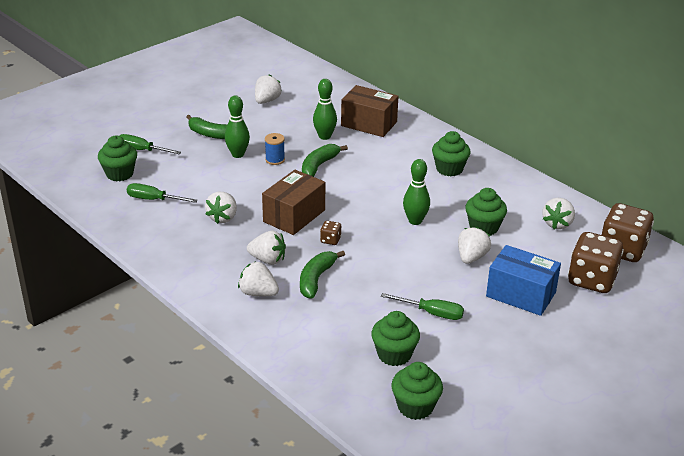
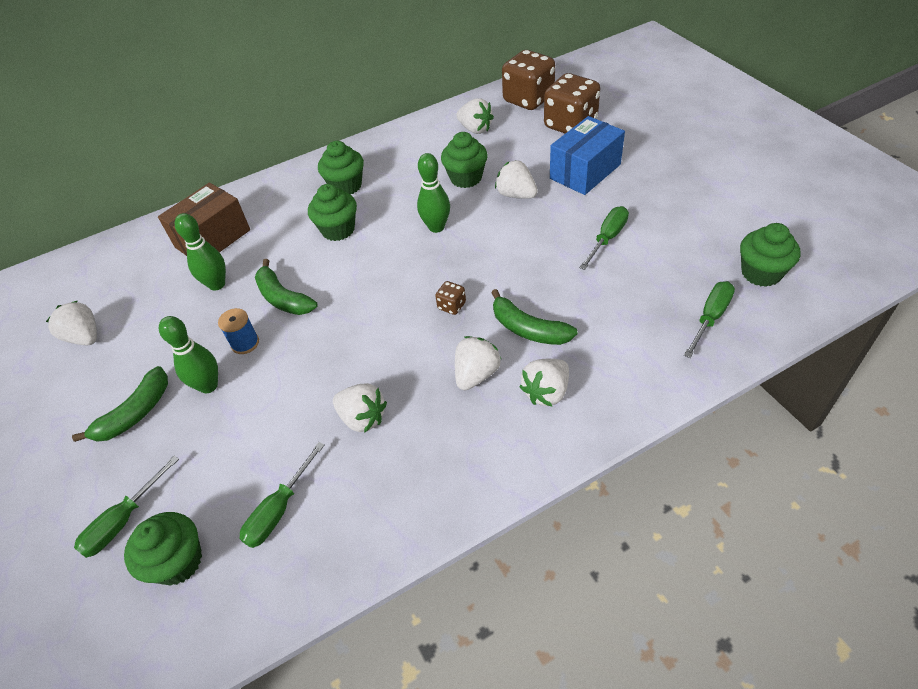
camera: 70 degrees left, 15 degrees up
(294, 216) = (387, 336): brown box -> none
(351, 375) = (710, 318): none -> green screwdriver
(394, 354) = (676, 277): green cupcake -> green cupcake (338, 229)

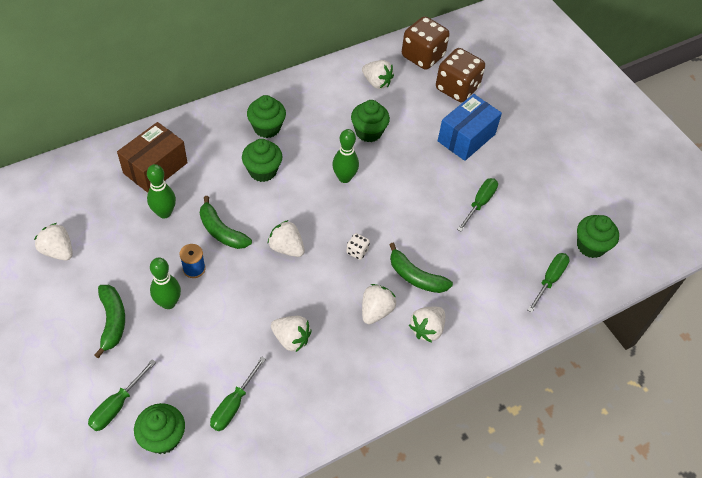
camera: 10 degrees left, 5 degrees up
(135, 413) = (112, 321): green banana -> green banana turned 45 degrees counterclockwise
(451, 306) = (357, 251): brown dice -> white dice
(516, 195) = (409, 154): white strawberry -> white strawberry (286, 248)

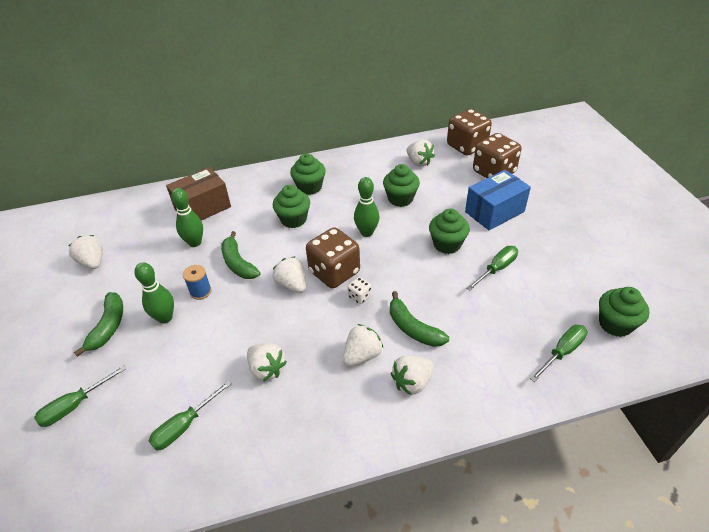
camera: 20 degrees right, 10 degrees down
(163, 437) = (102, 446): green cupcake -> green cupcake (447, 244)
(324, 228) = (334, 272): none -> brown dice

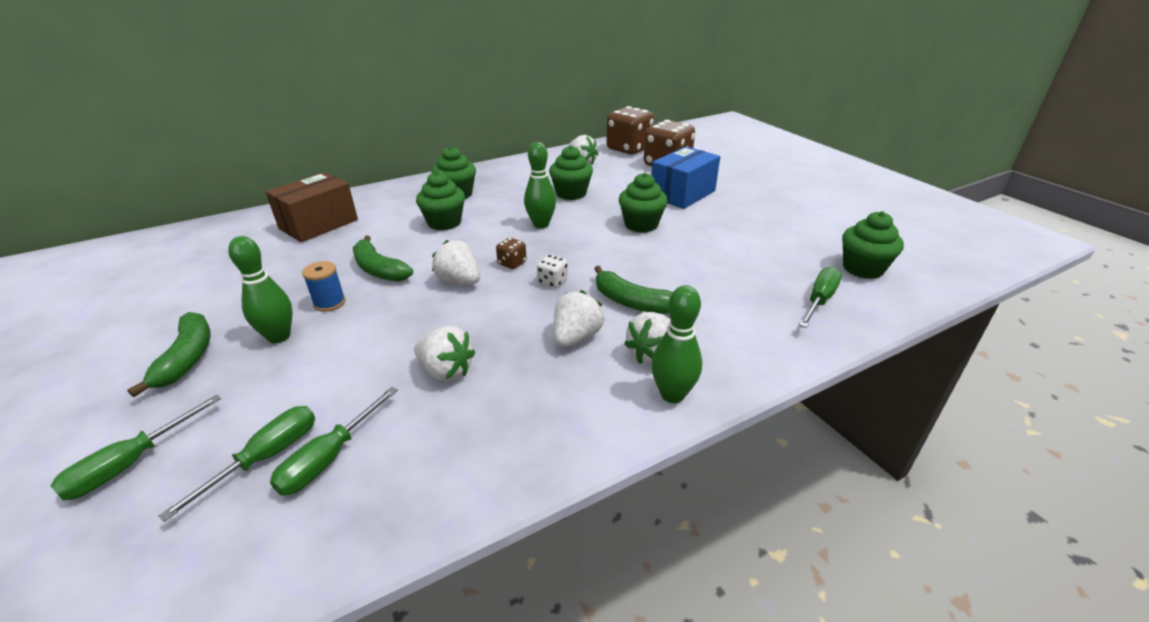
camera: 15 degrees left, 10 degrees down
(93, 262) = (158, 292): white strawberry -> none
(195, 243) = (313, 257): green bowling pin -> green bowling pin (672, 394)
(334, 272) = (512, 263): brown dice -> brown dice, size x0.43
(496, 269) = (707, 238): green screwdriver -> green screwdriver (266, 457)

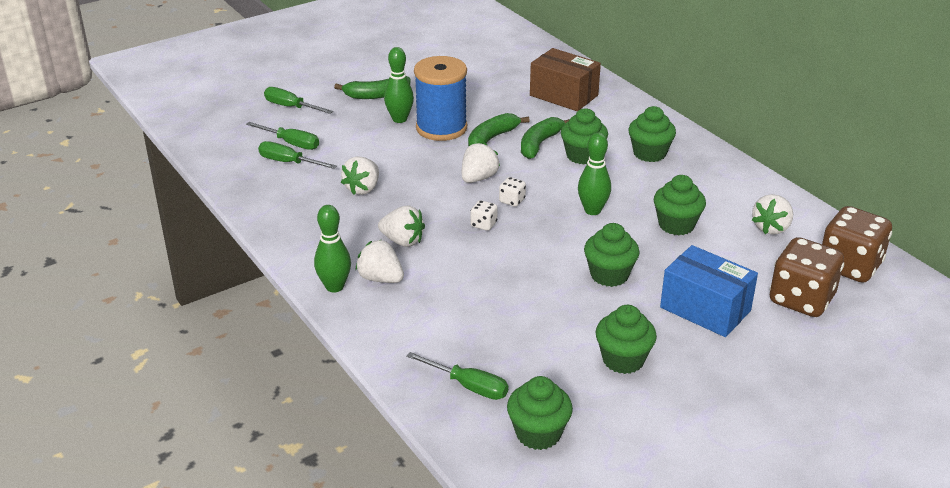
camera: 85 degrees right, 0 degrees up
(329, 303) = (441, 128): blue spool -> blue spool, size x2.20
(512, 263) = (512, 201): brown dice -> white dice
(632, 302) = (454, 268): green banana -> green banana (540, 144)
(753, 228) = (623, 360): none -> green cupcake

